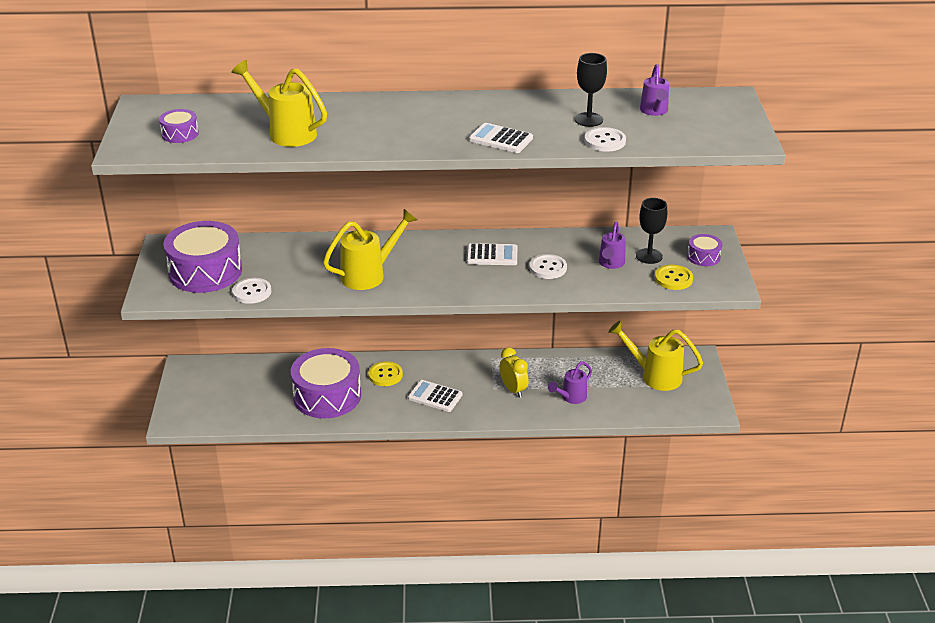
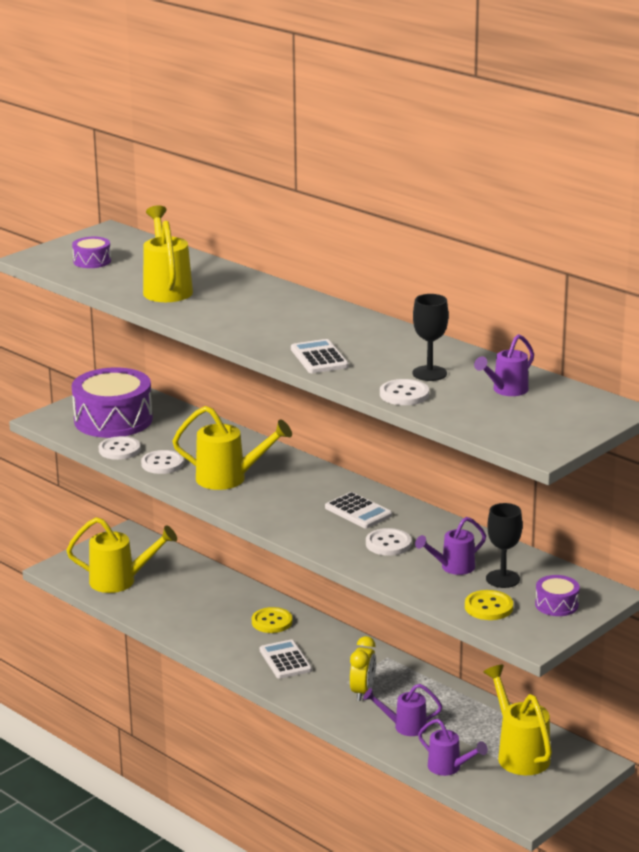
camera: 45 degrees right, 10 degrees down
(236, 404) = (121, 581): none -> yellow watering can
(302, 287) = (162, 464): none -> white button
(327, 396) = (199, 612): purple drum -> none
(634, 408) = (449, 768): none -> purple watering can

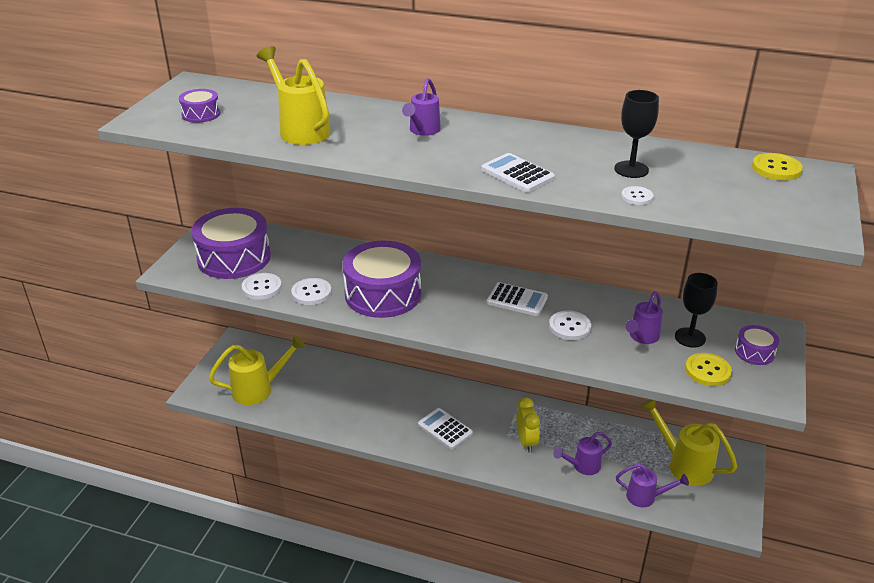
camera: 25 degrees left, 10 degrees up
(230, 479) = (383, 294): yellow watering can -> purple drum
(272, 622) = (408, 394): yellow button -> yellow button (776, 168)
(404, 394) = (637, 197): white button -> white button, size x0.62
(506, 391) = (715, 173): purple watering can -> purple watering can (422, 131)

